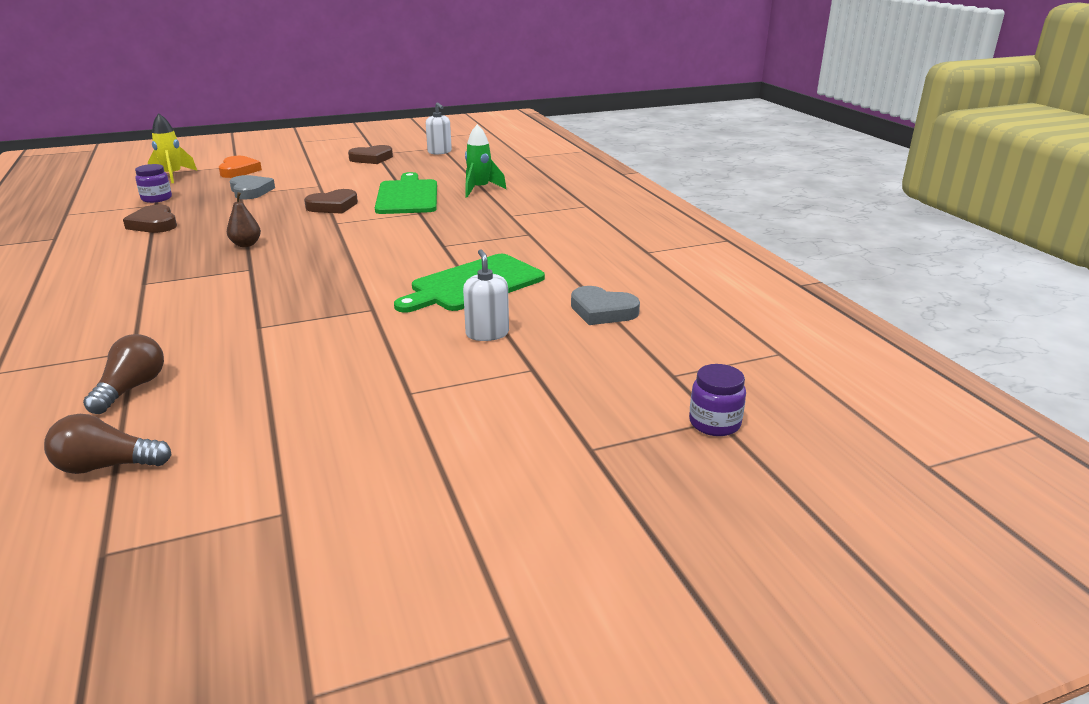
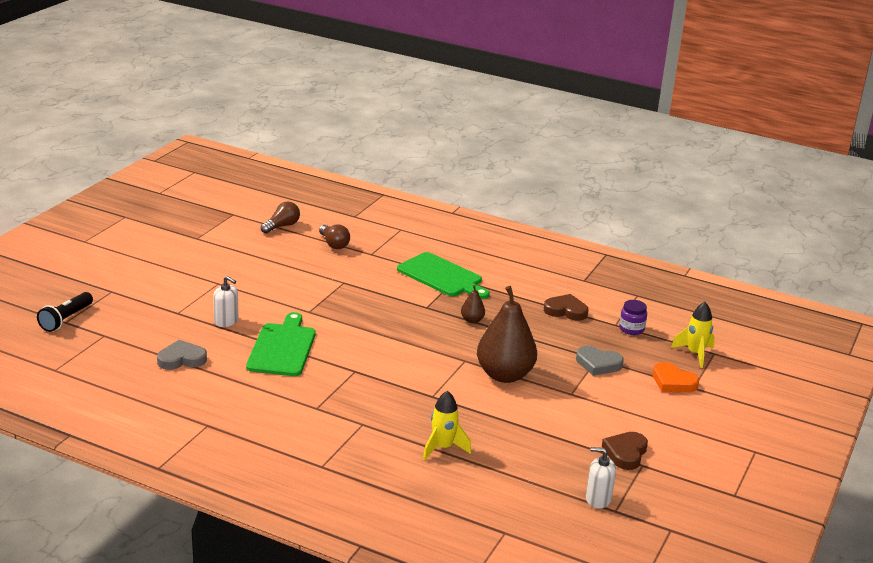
camera: 135 degrees right, 0 degrees up
(333, 206) = (504, 375): brown heart -> brown pear
(407, 196) = (479, 411): green cutting board -> green cutting board (442, 276)
(479, 189) = (443, 448): green rocket -> yellow rocket
(714, 423) = (66, 319): purple jar -> black flashlight

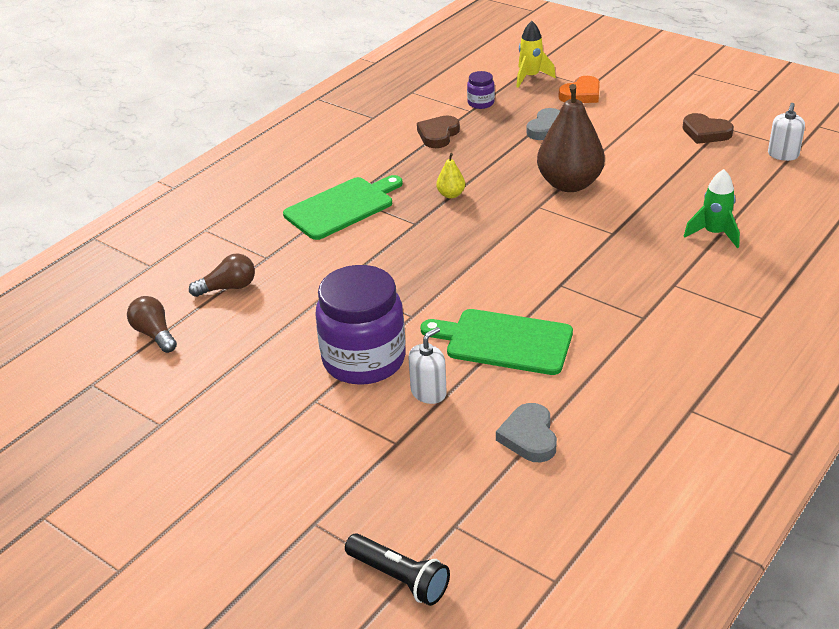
camera: 75 degrees left, 10 degrees up
(259, 297) = (364, 360): none -> purple jar
(443, 448) = (714, 233): yellow rocket -> green rocket
(472, 320) = (451, 195): brown pear -> yellow pear

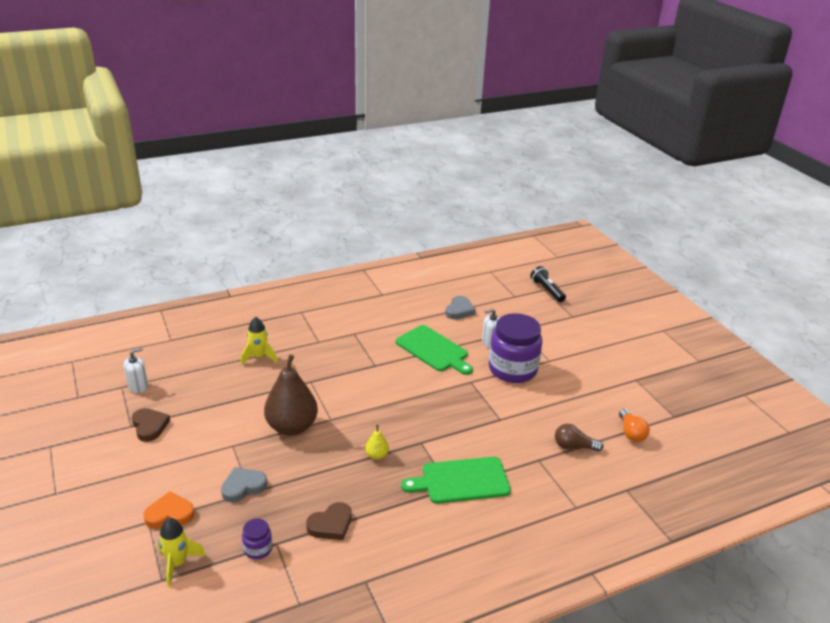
camera: 155 degrees left, 5 degrees down
(154, 334) = (631, 433): brown light bulb -> orange light bulb
(714, 233) = (259, 357): green rocket -> yellow rocket

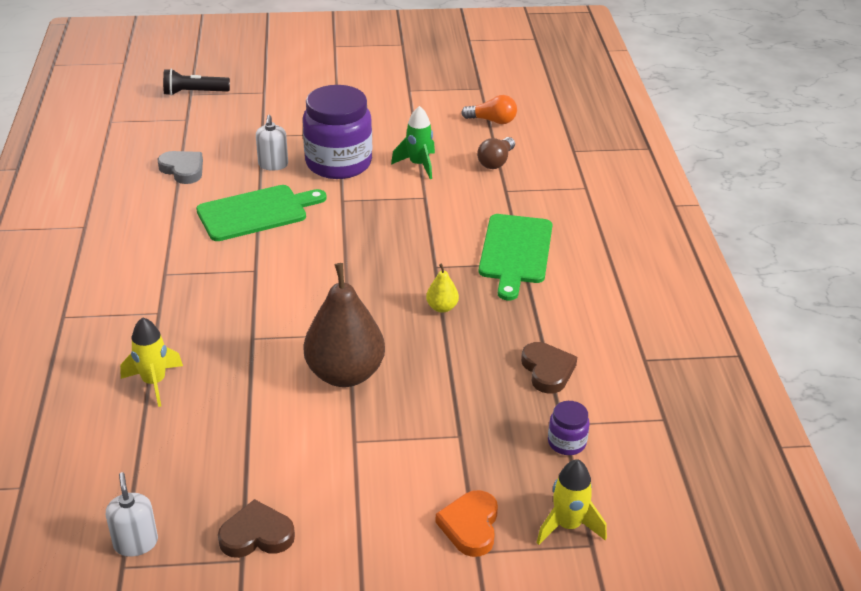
camera: 70 degrees left, 5 degrees up
(243, 487) = (446, 441): grey heart -> none
(538, 407) = (418, 165): none -> green rocket

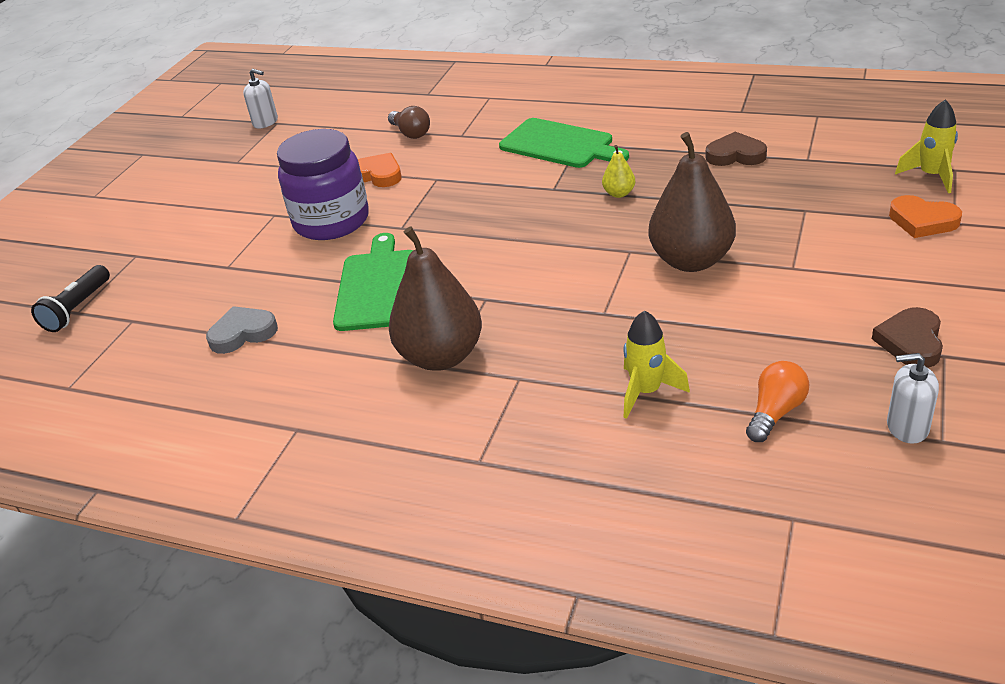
camera: 60 degrees left, 0 degrees up
(176, 267) = (441, 356): none -> brown pear
(273, 165) = (294, 265): white soap dispenser -> white soap dispenser (265, 122)
(418, 165) = (378, 175): green rocket -> orange heart
(492, 121) = (340, 125): orange light bulb -> orange light bulb (775, 412)
(566, 442) = (831, 161): purple jar -> none

